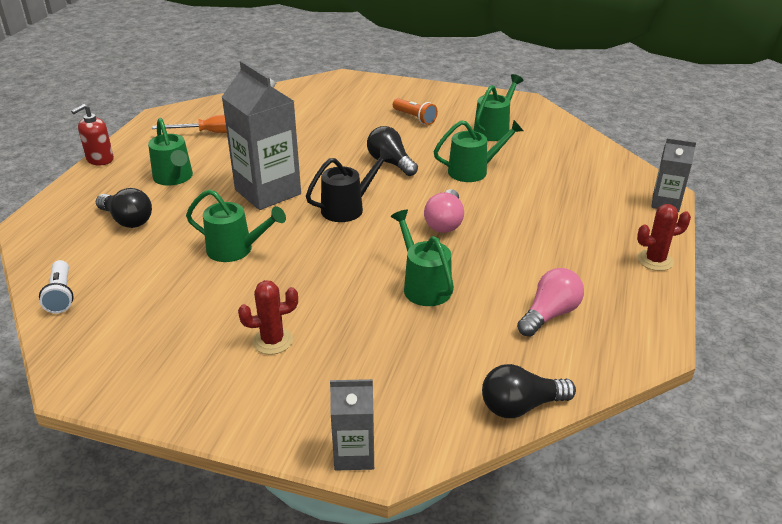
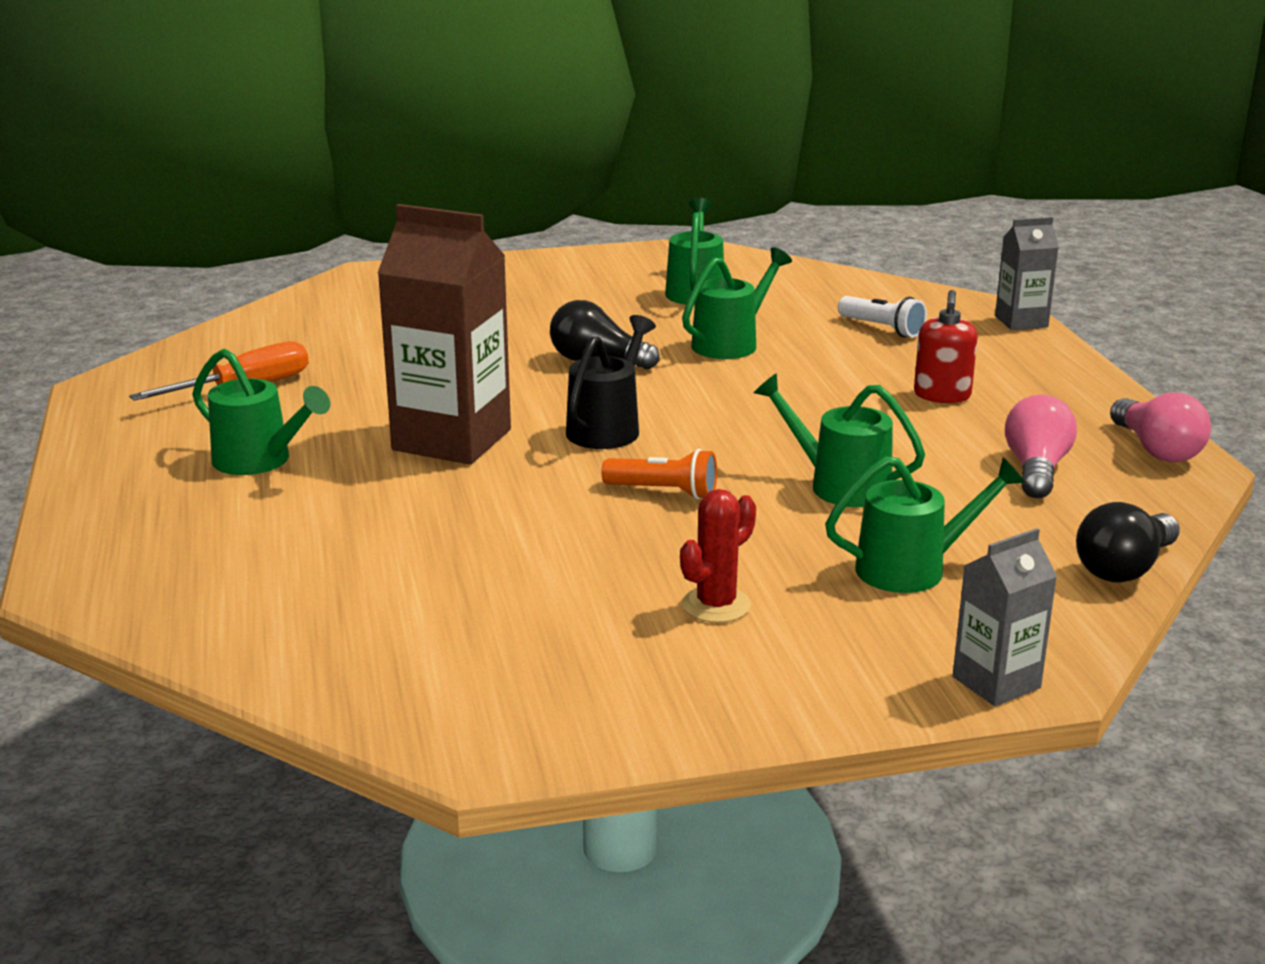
camera: 30 degrees left, 10 degrees down
(61, 295) = (283, 658): white flashlight -> white flashlight (882, 329)
(100, 159) = (74, 470): red soap dispenser -> red soap dispenser (942, 395)
(127, 220) = (256, 534): black light bulb -> none
(236, 250) = (505, 520): green watering can -> green watering can (913, 568)
(268, 192) = (452, 440): grey carton -> brown carton
(415, 118) = (558, 300): orange flashlight -> orange flashlight (664, 492)
(445, 222) = (771, 409): pink light bulb -> pink light bulb (1156, 450)
(655, 260) = (1084, 382): red cactus -> none

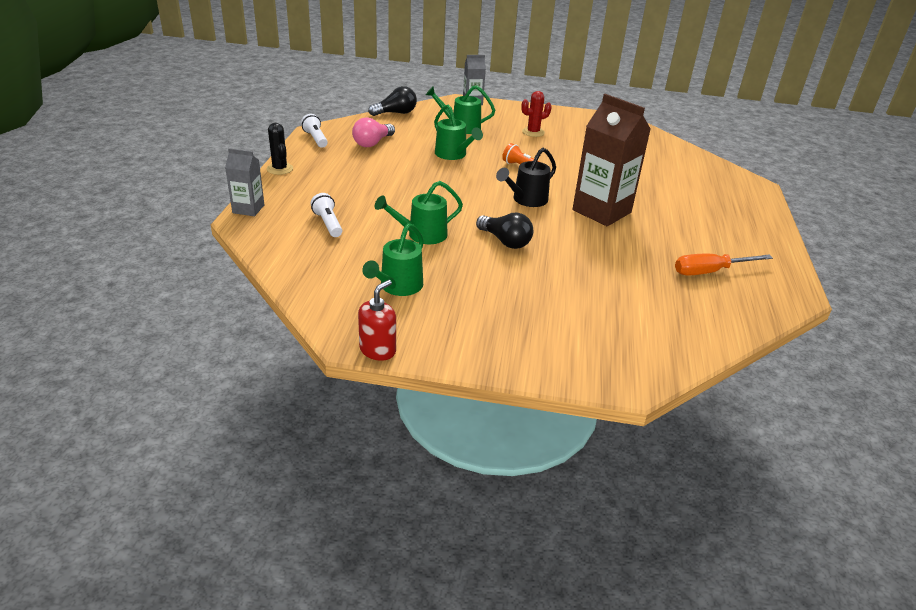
camera: 160 degrees left, 10 degrees up
(261, 461) = (693, 221): green watering can -> none
(942, 395) = (359, 179): red soap dispenser -> red soap dispenser (378, 350)
(1096, 381) = (280, 169): none -> black cactus
(1156, 450) = (315, 139): pink light bulb -> white flashlight

